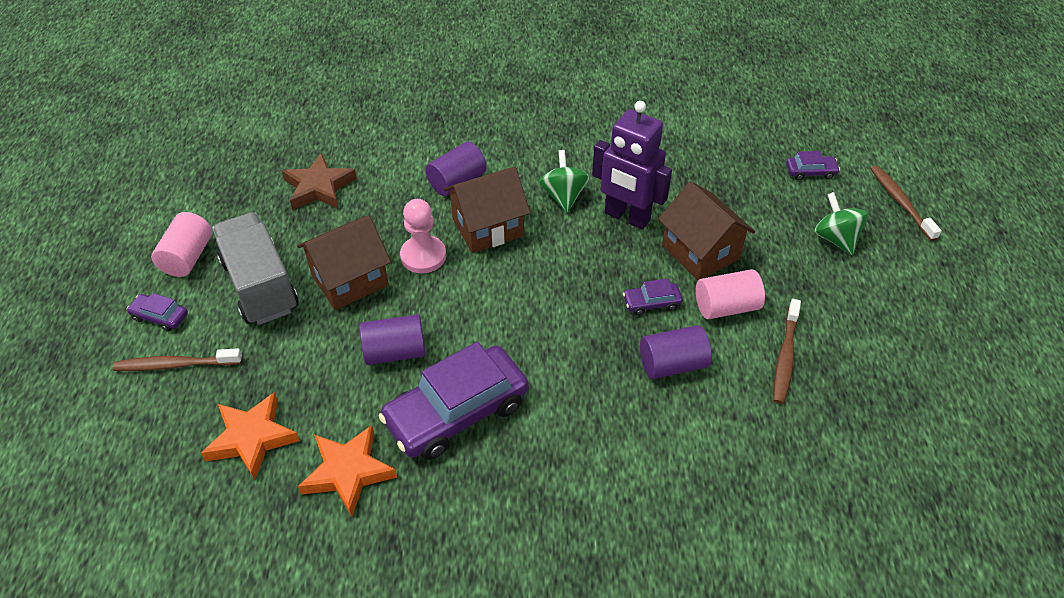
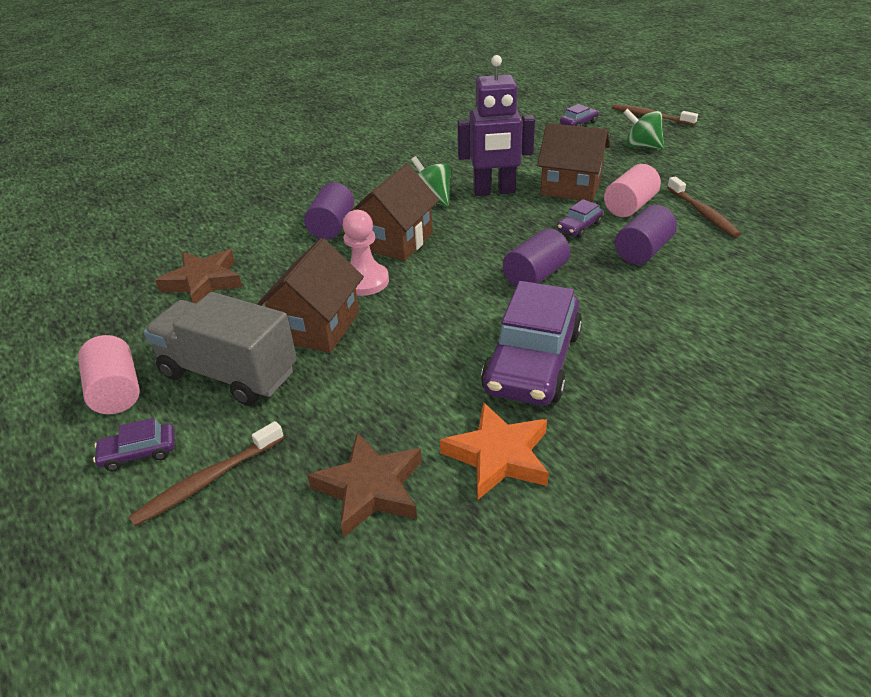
camera: 35 degrees left, 10 degrees down
(252, 438) = (370, 489): orange star -> brown star
(395, 352) = (425, 352): purple cylinder -> purple cylinder (535, 276)

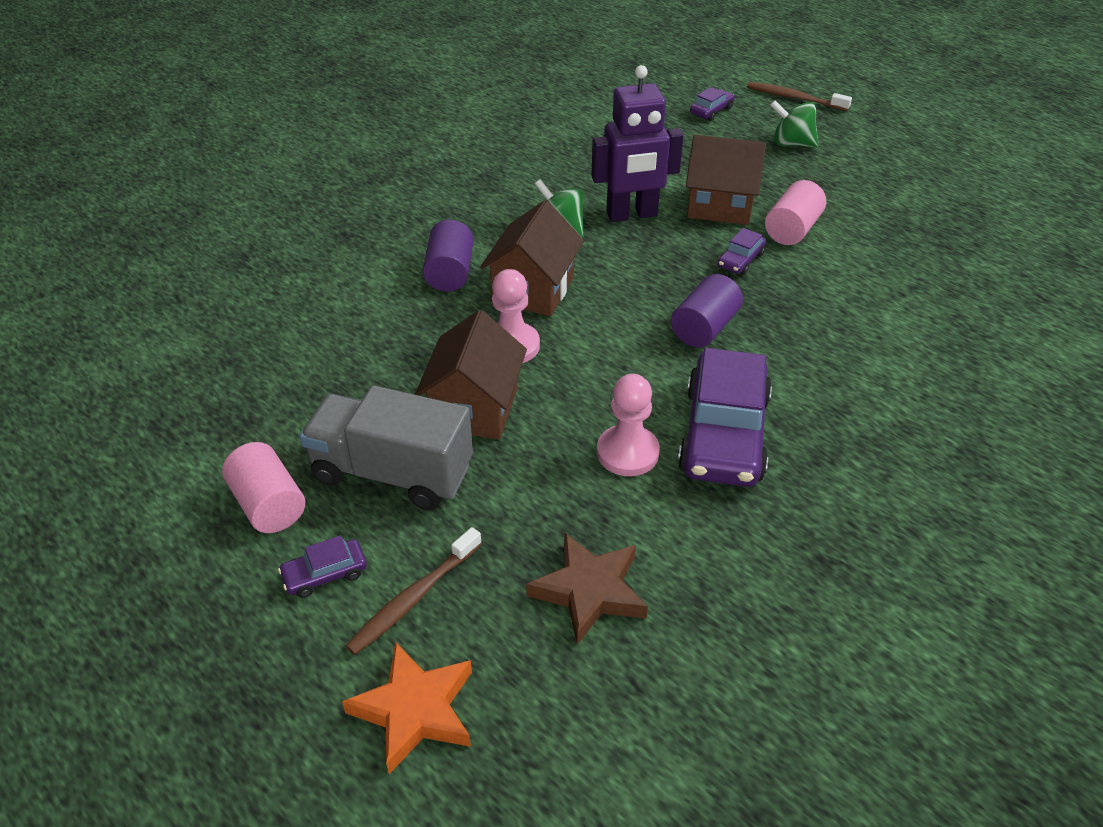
camera: 10 degrees left, 5 degrees up
(203, 282) = (318, 357): brown star -> none
(440, 371) = (627, 453): none -> pink pawn
(498, 456) = (712, 544): orange star -> orange star (415, 710)
(642, 251) = (816, 289): purple cylinder -> none
(703, 213) = (874, 235): brown toothbrush -> none

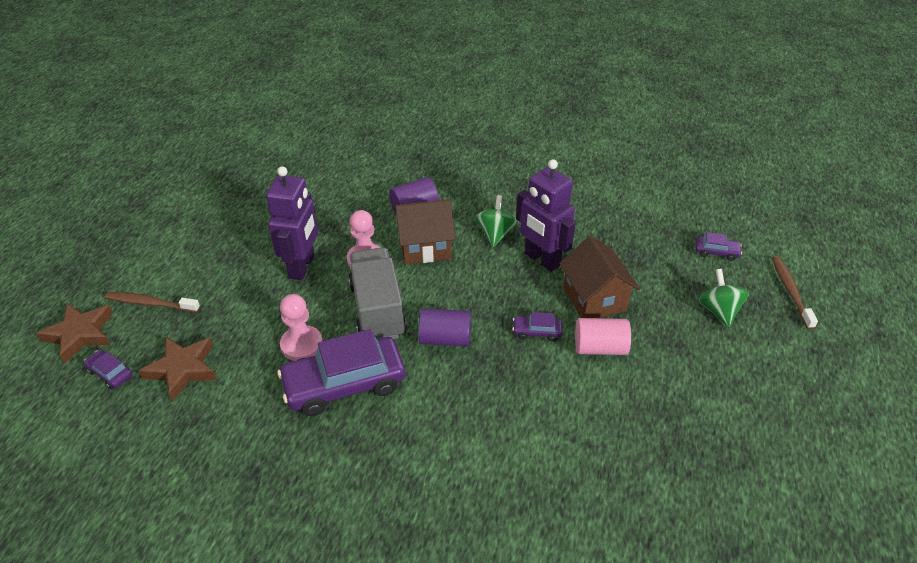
camera: 60 degrees right, 0 degrees up
(268, 505) = (191, 227): pink cylinder -> none
(325, 574) = (154, 266): purple car -> purple car (110, 373)
(392, 473) = (234, 258): grey truck -> grey truck (377, 310)
(415, 710) = (80, 334): orange star -> brown star
(474, 408) = (302, 267): brown house -> purple robot

